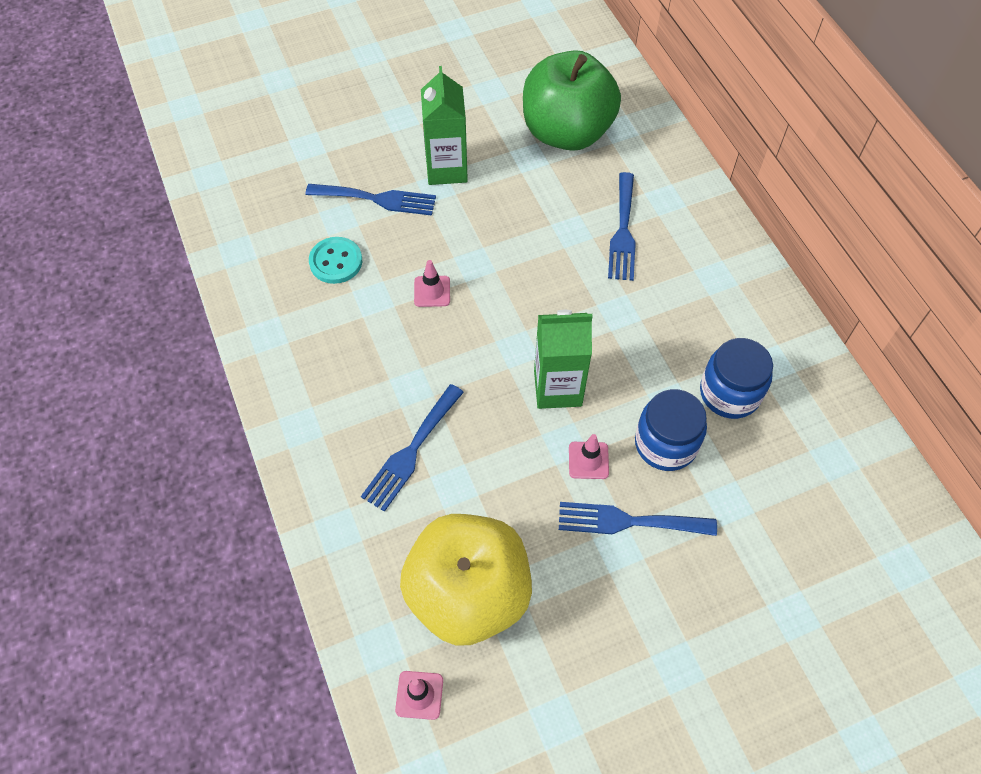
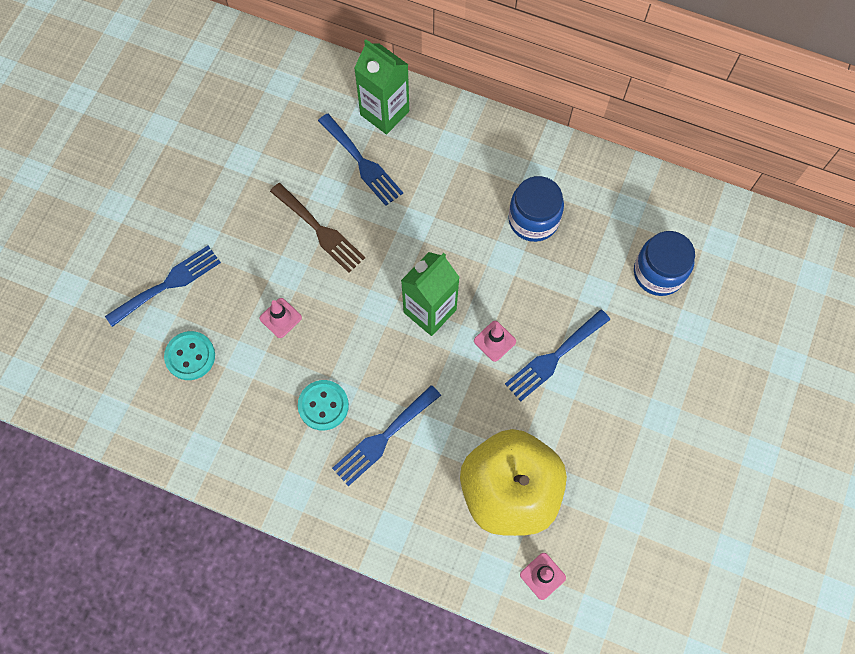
camera: 45 degrees left, 10 degrees up
(392, 384) = (323, 405): none -> turquoise button
(411, 451) = (383, 438): blue fork -> blue fork turned 60 degrees clockwise
(446, 169) = (193, 218): green carton -> green carton (384, 113)
(533, 254) = (320, 230): none -> brown fork
(566, 132) = (249, 117): green apple -> none
(665, 444) = (528, 288): blue jar -> blue jar (658, 273)

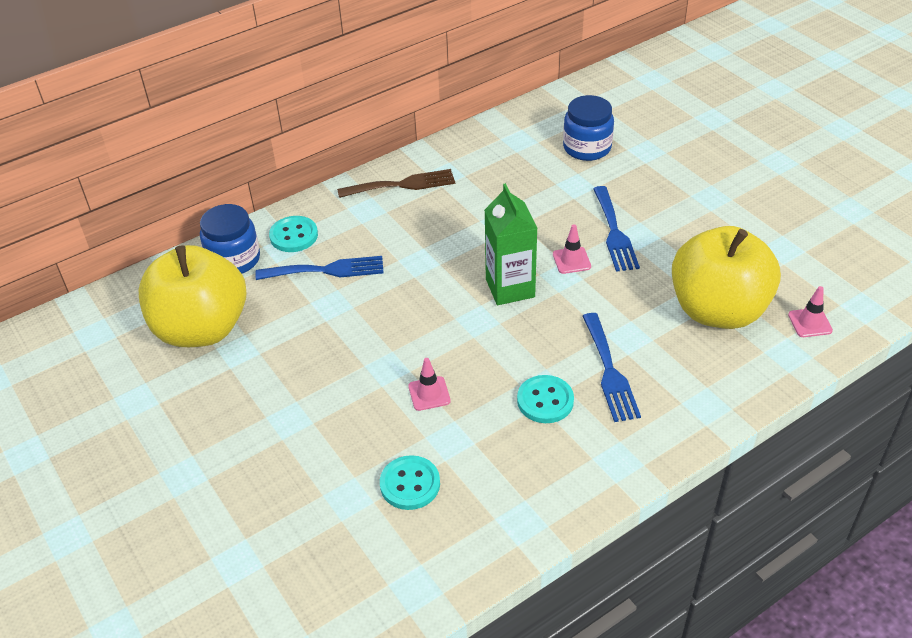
camera: 55 degrees left, 25 degrees down
(168, 284) = (314, 467): blue fork -> none
(248, 120) = (202, 329): none -> yellow apple
(320, 230) = (365, 327): brown fork -> brown fork (402, 185)
(384, 113) = (294, 236): green carton -> turquoise button
(533, 220) = (480, 192): blue jar -> blue jar (234, 259)

